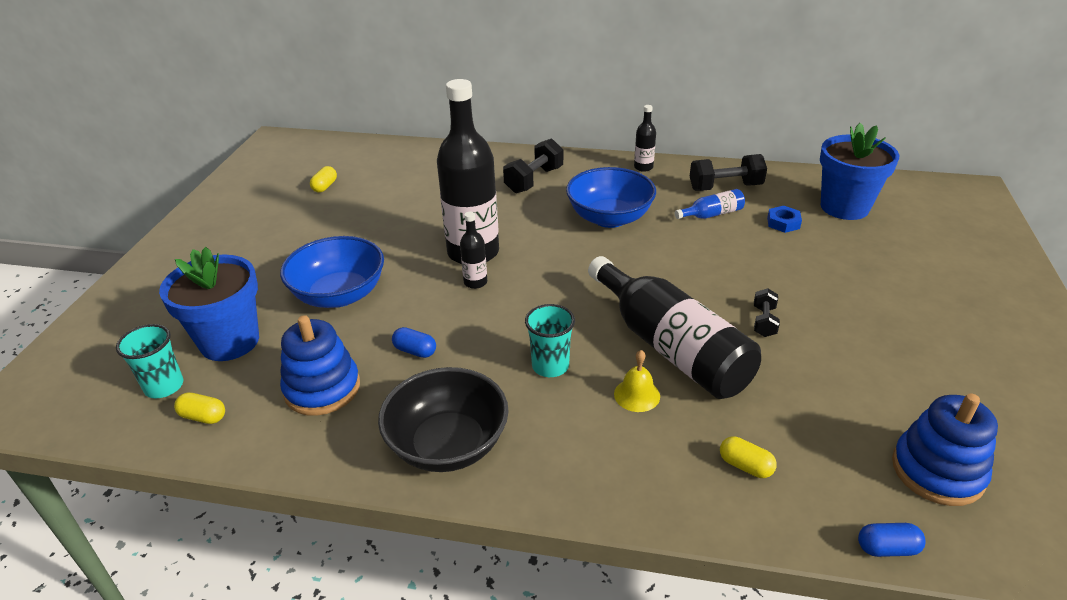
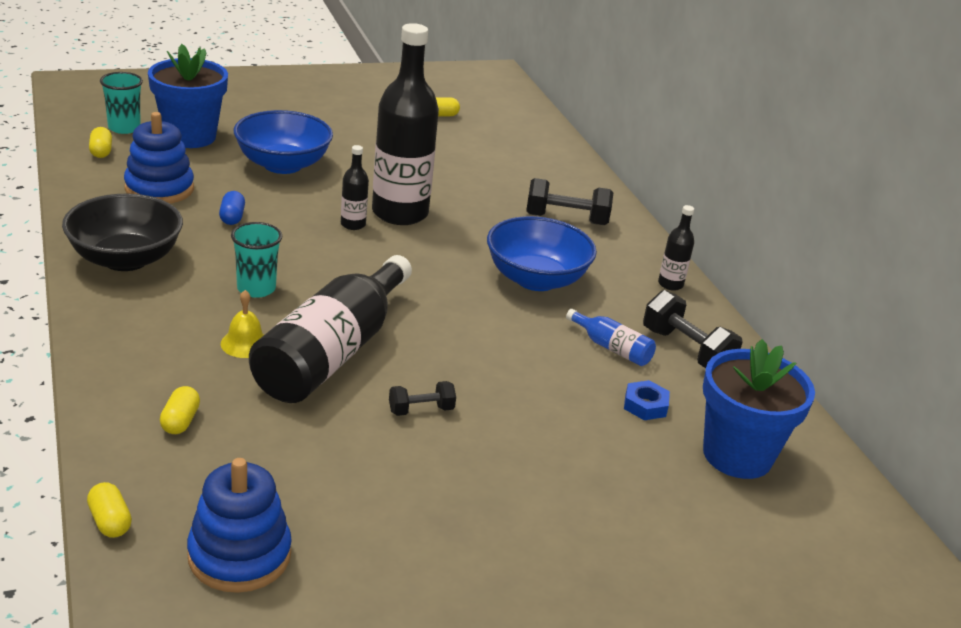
camera: 55 degrees right, 5 degrees down
(887, 548) = (110, 521): blue capsule -> yellow capsule

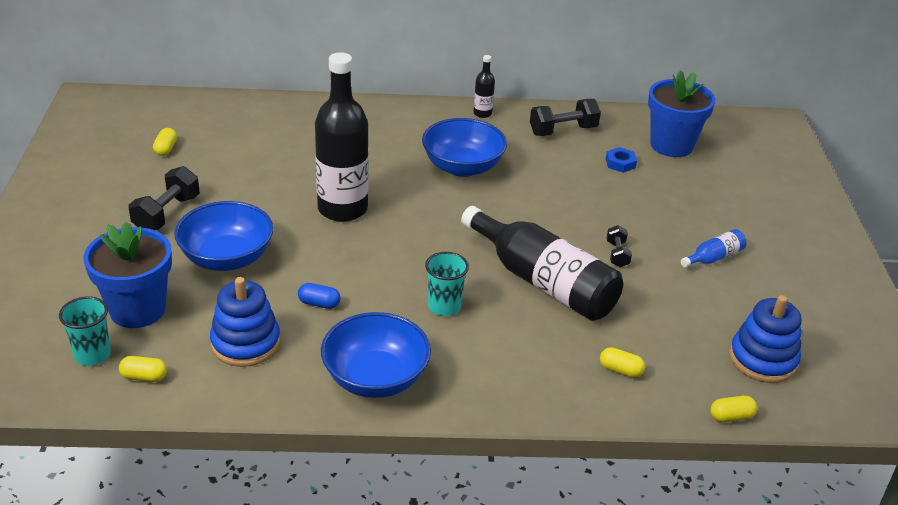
camera: 70 degrees left, 5 degrees up
(125, 259) = (375, 378): black bowl -> blue bowl
(245, 343) = (523, 324): yellow bell -> none
(353, 224) = (354, 237): black bottle -> none
(566, 219) = (379, 132): black dumbbell -> black dumbbell (167, 214)
(612, 348) = (556, 158): blue bottle -> blue bottle (713, 257)

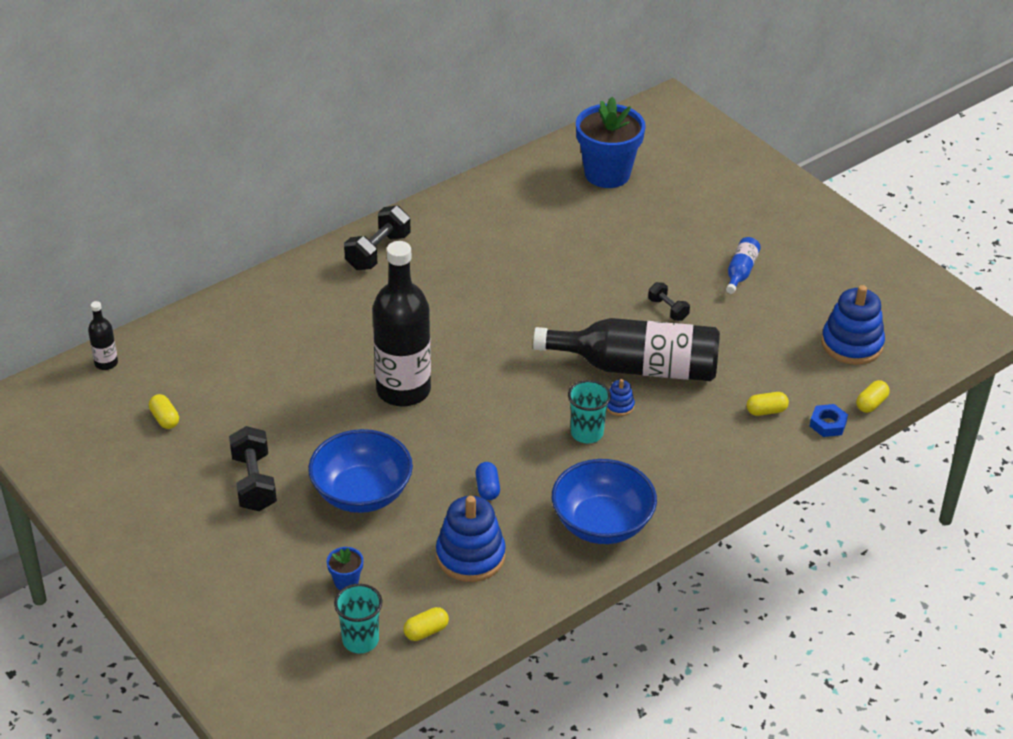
camera: 35 degrees left, 5 degrees up
(137, 310) = (346, 582): blue flower pot -> blue flower pot, size x0.42
(319, 303) = (487, 488): blue capsule -> blue capsule turned 75 degrees counterclockwise
(462, 167) = (458, 291): blue bowl -> none
(482, 113) = (413, 223): black bottle -> black bottle (106, 363)
(494, 301) = (619, 406): none -> blue stacking toy
(563, 131) = (503, 205): black dumbbell -> black dumbbell (378, 252)
(620, 163) = (584, 216): blue nut -> blue nut (828, 424)

